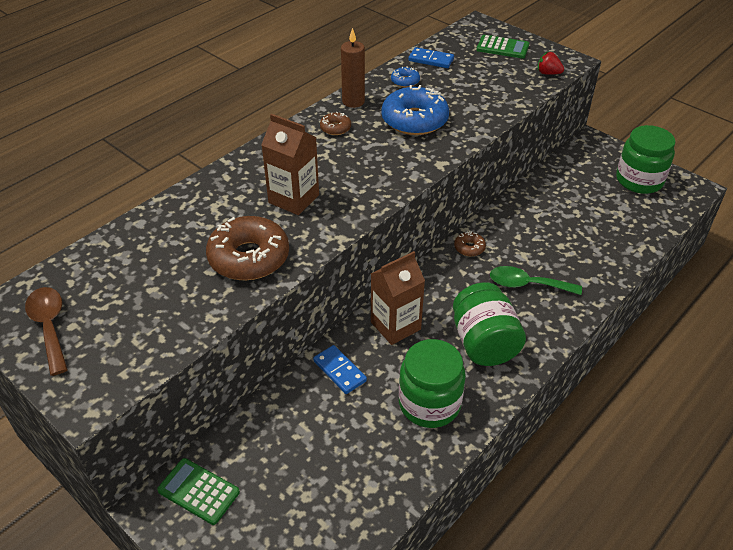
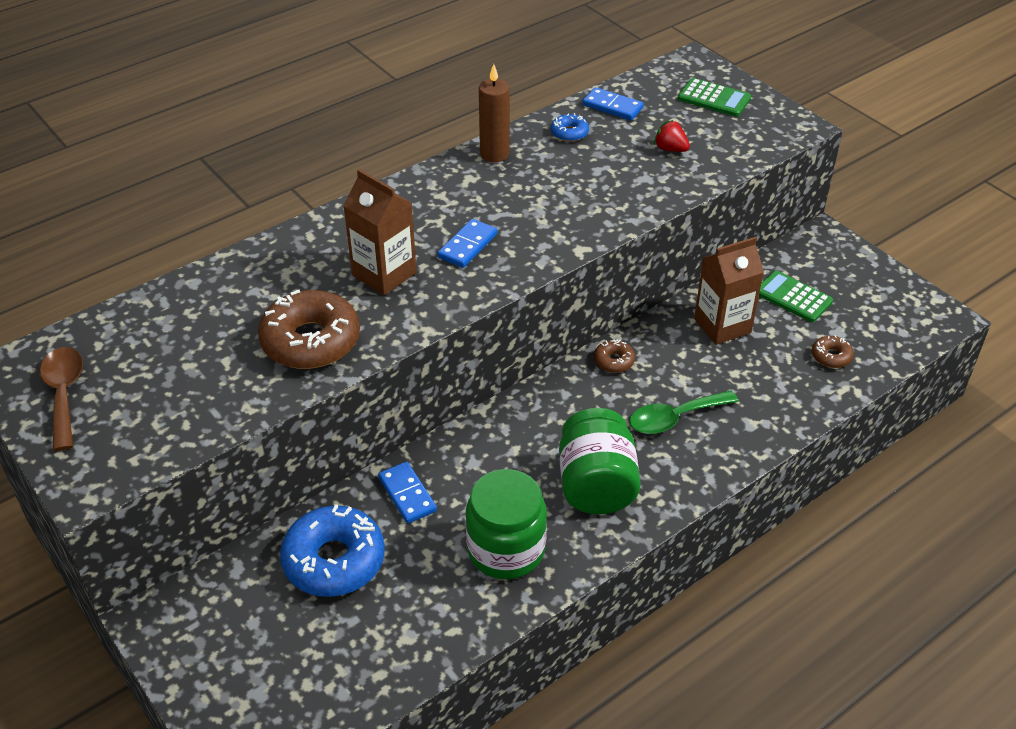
camera: 10 degrees right, 0 degrees up
(198, 491) = (206, 611): green calculator -> green calculator (793, 297)
(335, 128) = (461, 187): brown donut -> brown donut (831, 356)
(353, 170) = (468, 246): none -> blue domino
(395, 326) = (491, 448): brown carton -> brown carton (722, 325)
(414, 120) = (565, 187): blue donut -> blue donut (334, 560)
(527, 284) = (674, 418): green spoon -> green spoon turned 45 degrees counterclockwise
(548, 73) = (763, 141): red strawberry -> red strawberry (670, 149)
(639, 180) = (871, 298): green jar -> none

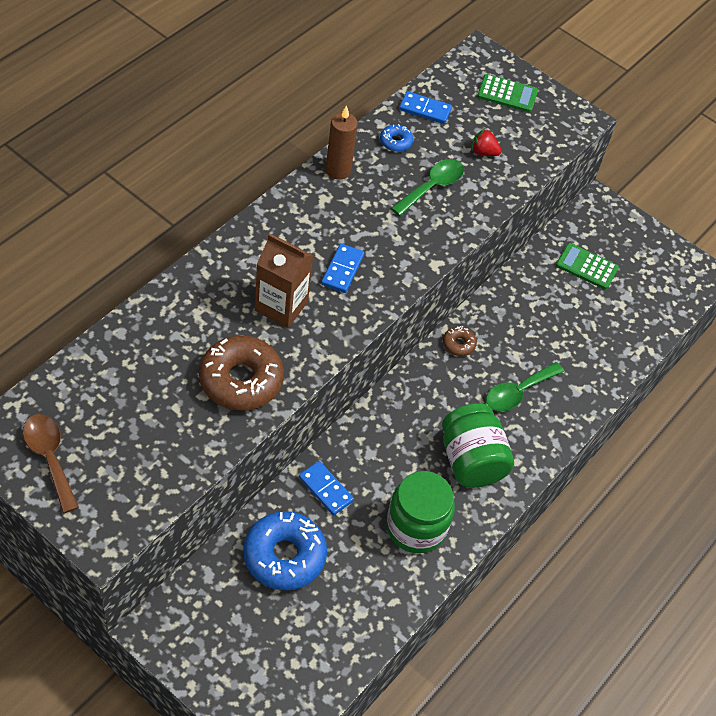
camera: 20 degrees left, 10 degrees up
(599, 176) = (432, 187): none -> green spoon
(722, 325) = (537, 300): brown carton -> none
(831, 356) = (626, 320): brown donut -> none

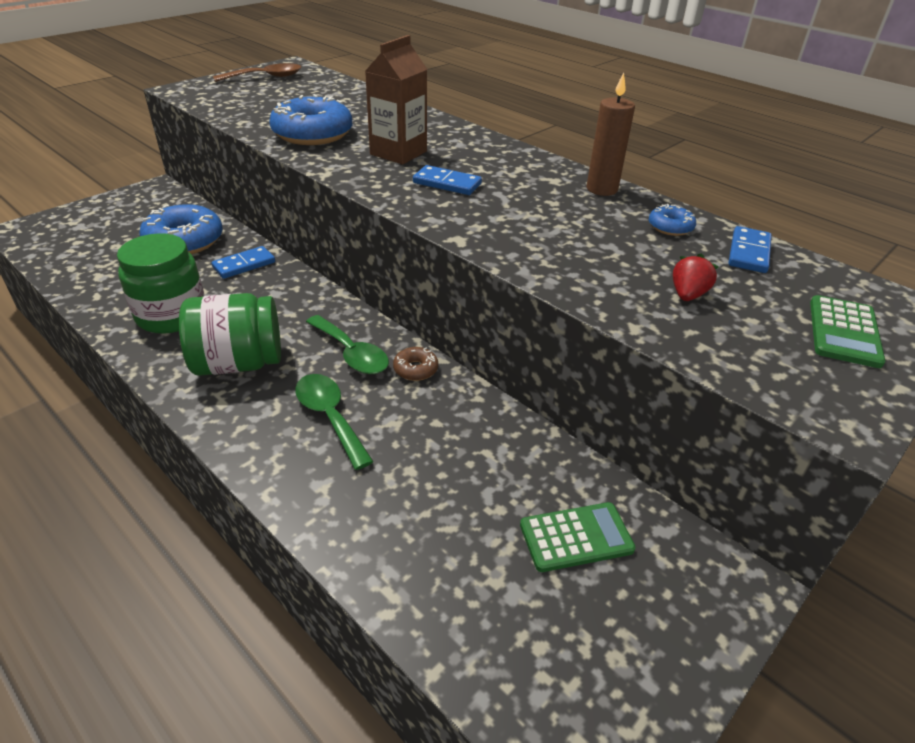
camera: 100 degrees right, 15 degrees down
(241, 380) = (312, 134): brown donut -> blue donut
(432, 187) = (597, 247): green spoon -> green spoon (351, 353)
(586, 267) = (576, 537): green calculator -> green calculator turned 45 degrees clockwise

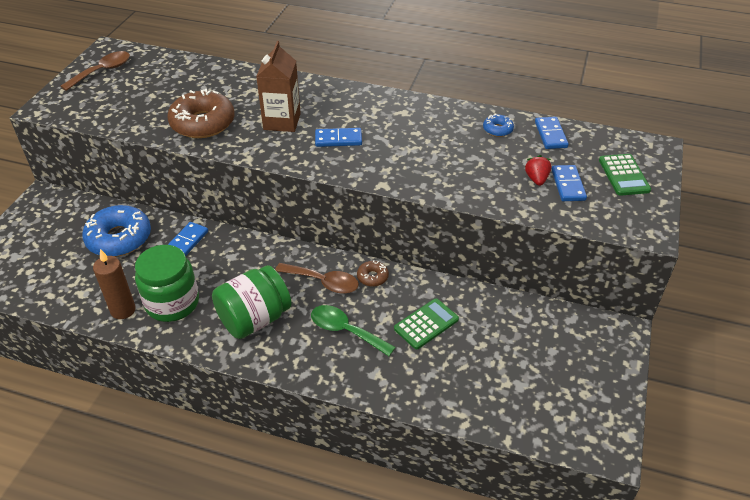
camera: 25 degrees left, 5 degrees up
(312, 134) = (203, 123): blue donut -> brown donut
(351, 353) = (323, 282): green spoon -> brown spoon
(576, 537) = (531, 342): green calculator -> green calculator (426, 324)
(601, 189) = (438, 110): brown candle -> brown candle (123, 310)
(735, 316) = (568, 185): none -> blue domino

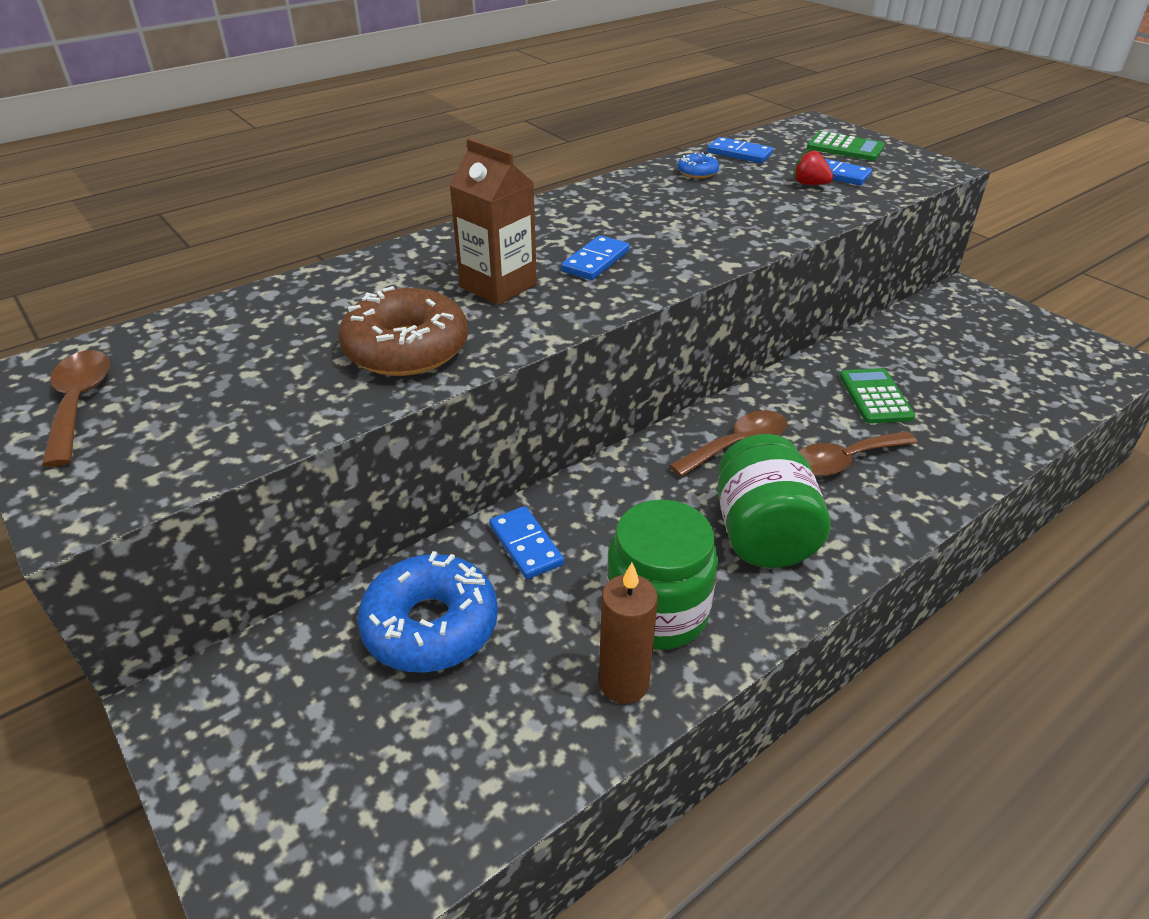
camera: 55 degrees left, 5 degrees down
(345, 330) = (844, 461): green spoon -> brown spoon
(372, 277) = (761, 403): brown donut -> none

